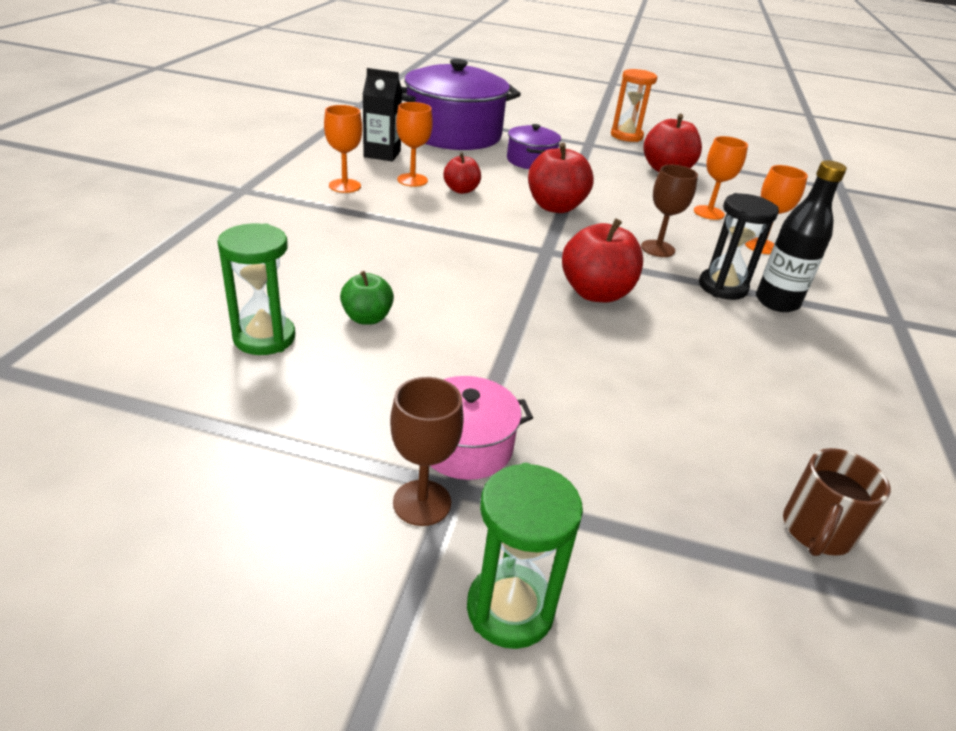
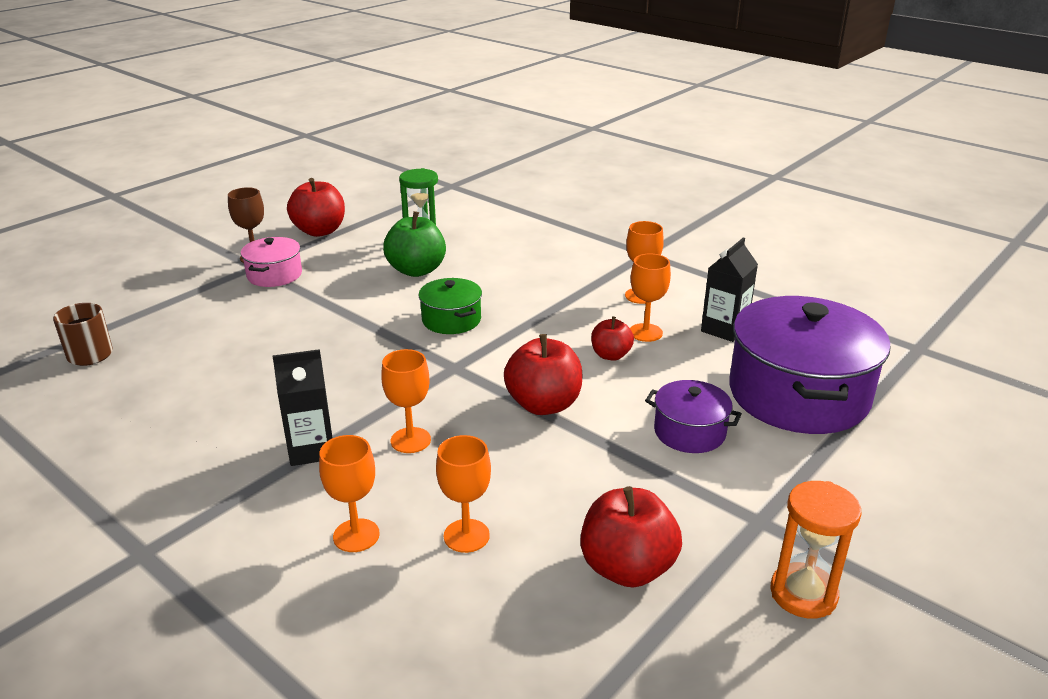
camera: 120 degrees right, 5 degrees down
(367, 318) = (416, 270): green apple -> green apple, size x1.69
(468, 268) = (451, 320): none -> green pot
(510, 609) = (181, 263): green hourglass -> none
(596, 293) = (367, 368): red apple -> red apple (320, 231)
(657, 248) = (410, 440): brown goblet -> orange goblet
(722, 287) = (311, 449): black hourglass -> black carton
(776, 302) = (257, 474): black bottle -> none

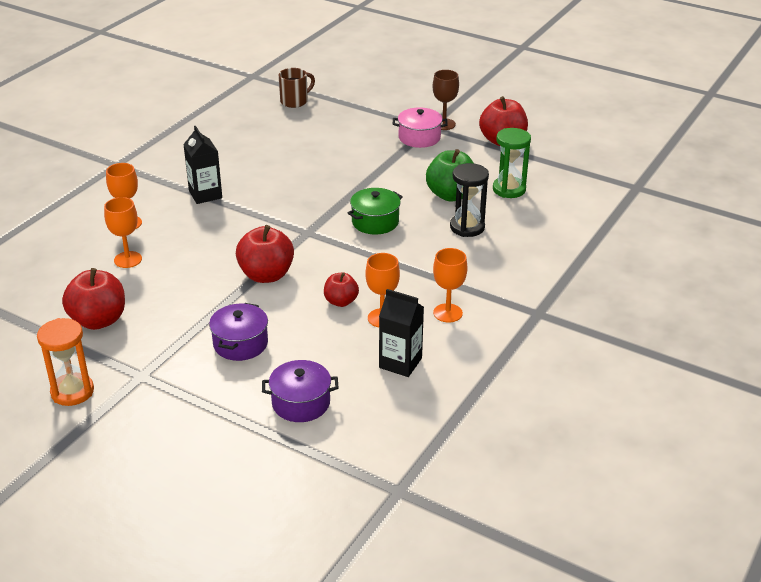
camera: 80 degrees right, 5 degrees up
(410, 440) = (218, 227): orange goblet -> none
(486, 269) = (467, 227): none -> black hourglass
(798, 394) = (301, 403): purple pot -> purple pot, size x0.49

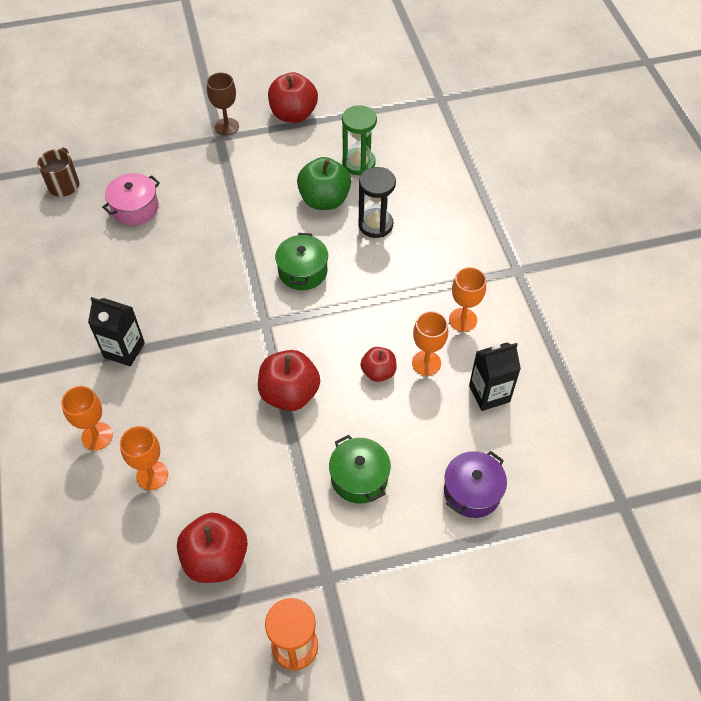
camera: 45 degrees left, 20 degrees up
(240, 344) = (359, 478): purple pot -> green pot
(419, 137) = (225, 155): pink pot -> pink pot (135, 208)

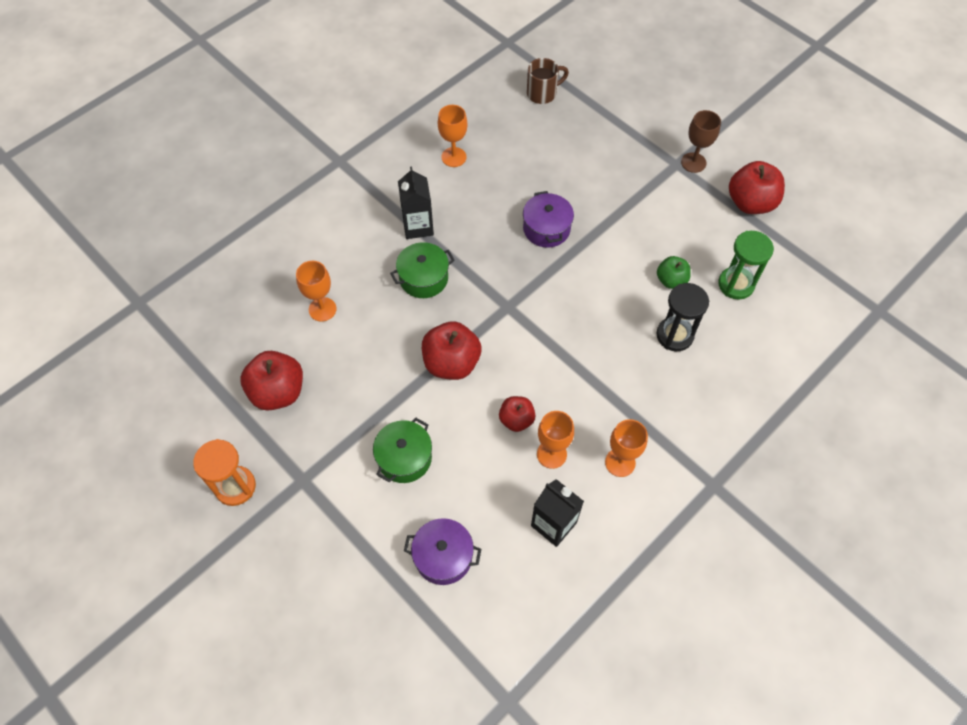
camera: 60 degrees right, 5 degrees up
(97, 436) = (334, 254): orange goblet -> orange goblet (454, 157)
(135, 208) = (555, 152): pink pot -> none
(208, 255) = (546, 229): none -> purple pot
(302, 271) = (580, 306): green pot -> green pot (423, 278)
(324, 200) = (671, 280): green apple -> green apple, size x0.59

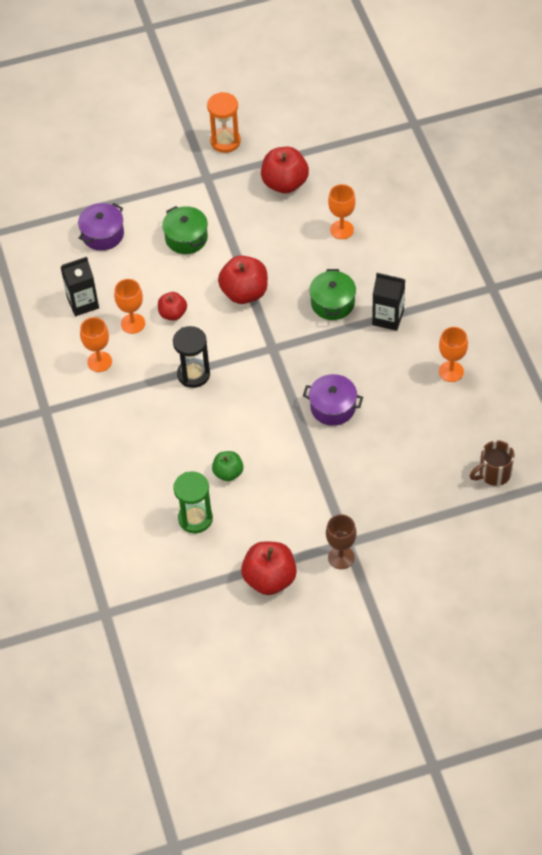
camera: 120 degrees right, 5 degrees down
(542, 93) = (493, 473): brown mug -> brown mug turned 60 degrees clockwise
(674, 335) = (177, 449): black hourglass -> black hourglass (193, 374)

